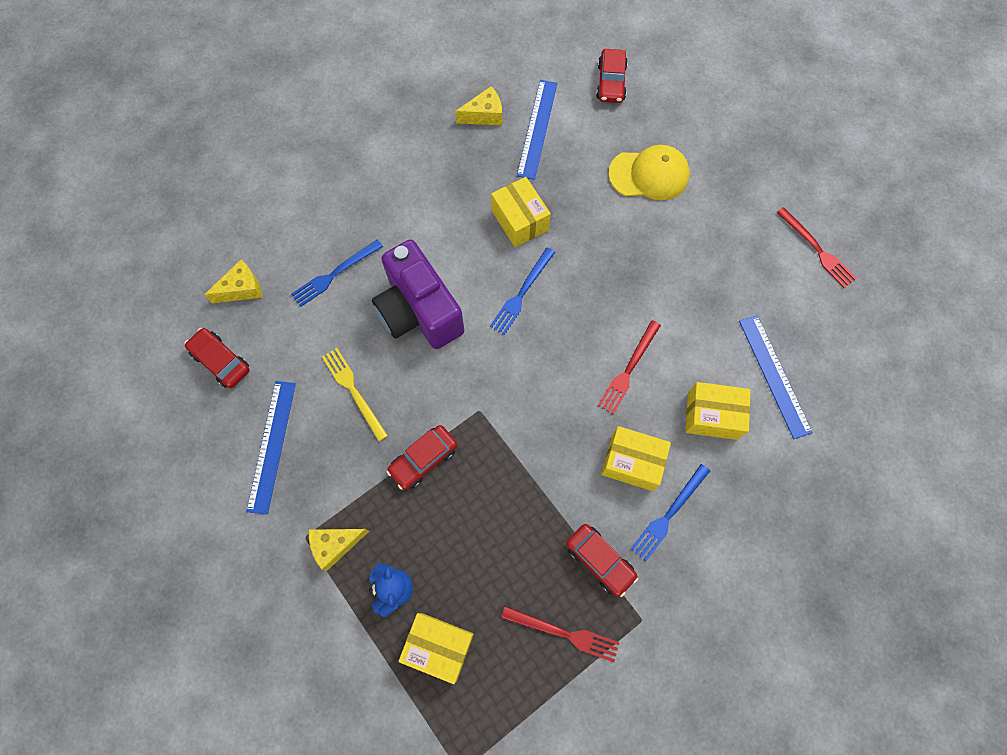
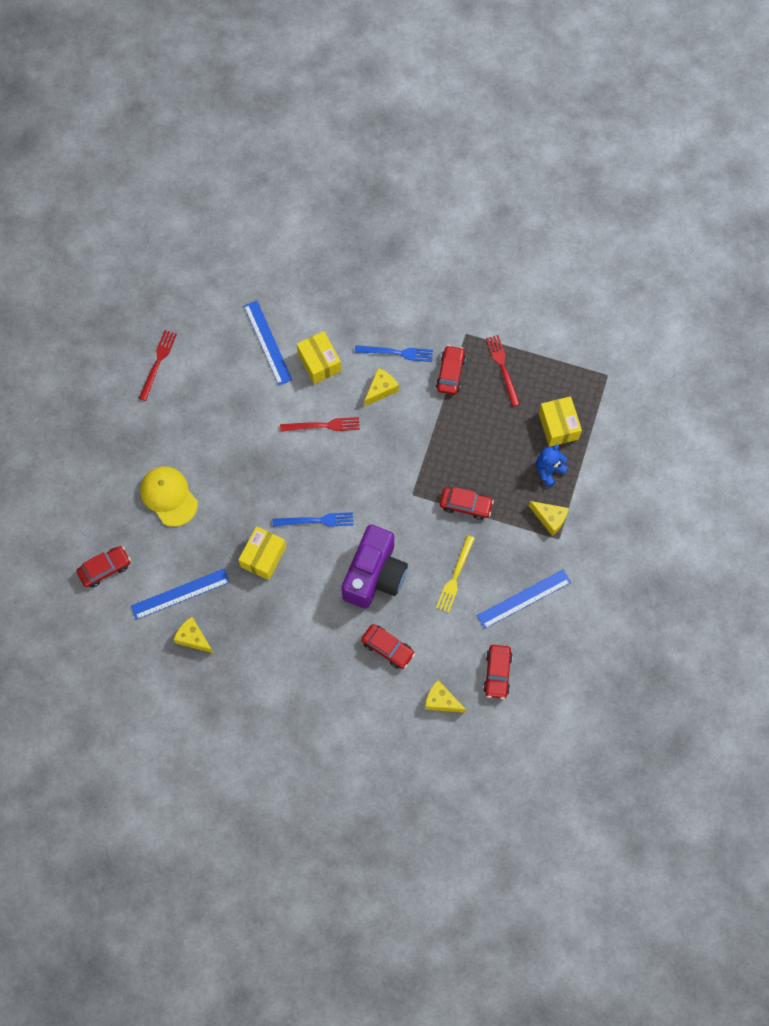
camera: 125 degrees left, 0 degrees up
(335, 274) = (387, 648): blue fork -> red car
(632, 462) = (381, 389): yellow box -> yellow cheese
(774, 375) = (267, 342): blue ruler -> blue ruler turned 60 degrees counterclockwise

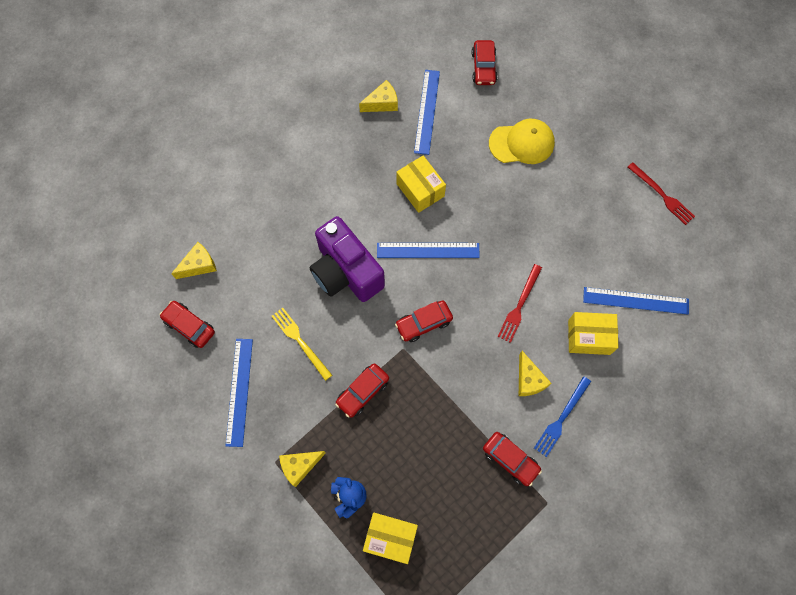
camera: 120 degrees right, 0 degrees up
(316, 520) = (428, 250): blue fork -> blue ruler
(387, 648) = (274, 247): red car -> red car (423, 323)
(502, 368) = (487, 519): red fork -> none

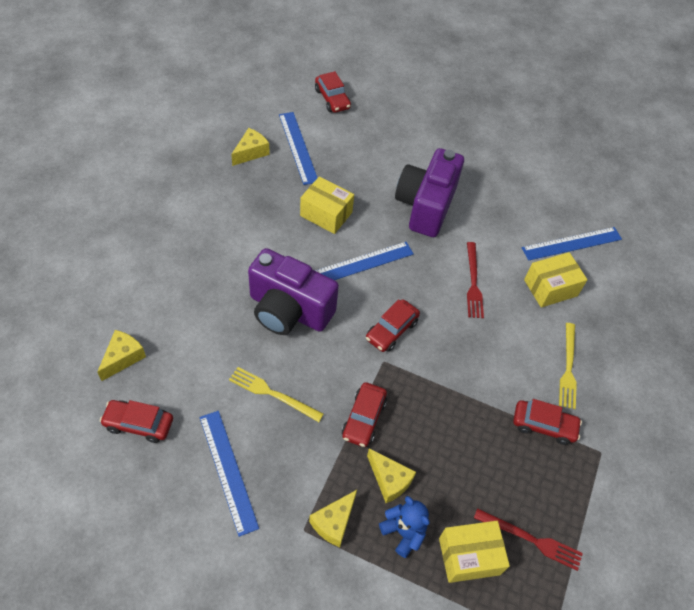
camera: 30 degrees left, 15 degrees down
(515, 213) = (425, 206): none -> purple camera
(522, 143) = (399, 148): yellow cap -> none
(529, 380) = (519, 345): yellow cheese -> yellow cheese (389, 480)
(561, 418) = (568, 368): blue fork -> yellow fork
(662, 195) = (542, 153): red fork -> red fork (531, 539)

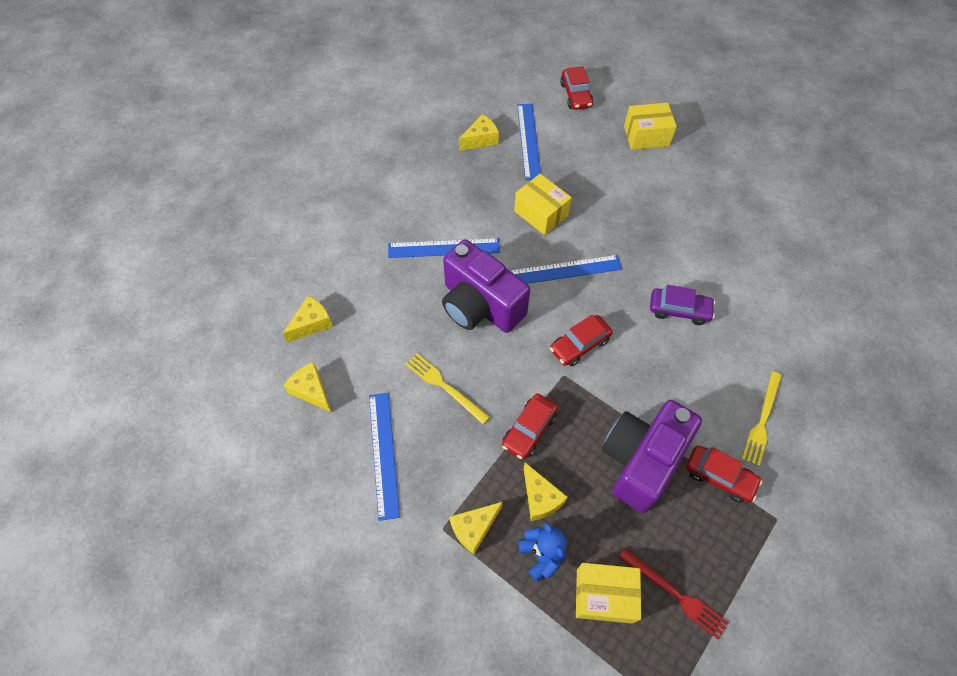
camera: 20 degrees right, 5 degrees up
(139, 424) = (311, 390): red car -> yellow cheese
(425, 206) = (647, 221): purple camera -> purple camera (641, 460)
(473, 282) = (679, 310): red fork -> purple car
(550, 288) = (763, 330): yellow box -> yellow box (646, 136)
(572, 243) = (800, 286): blue ruler -> blue ruler (444, 248)

